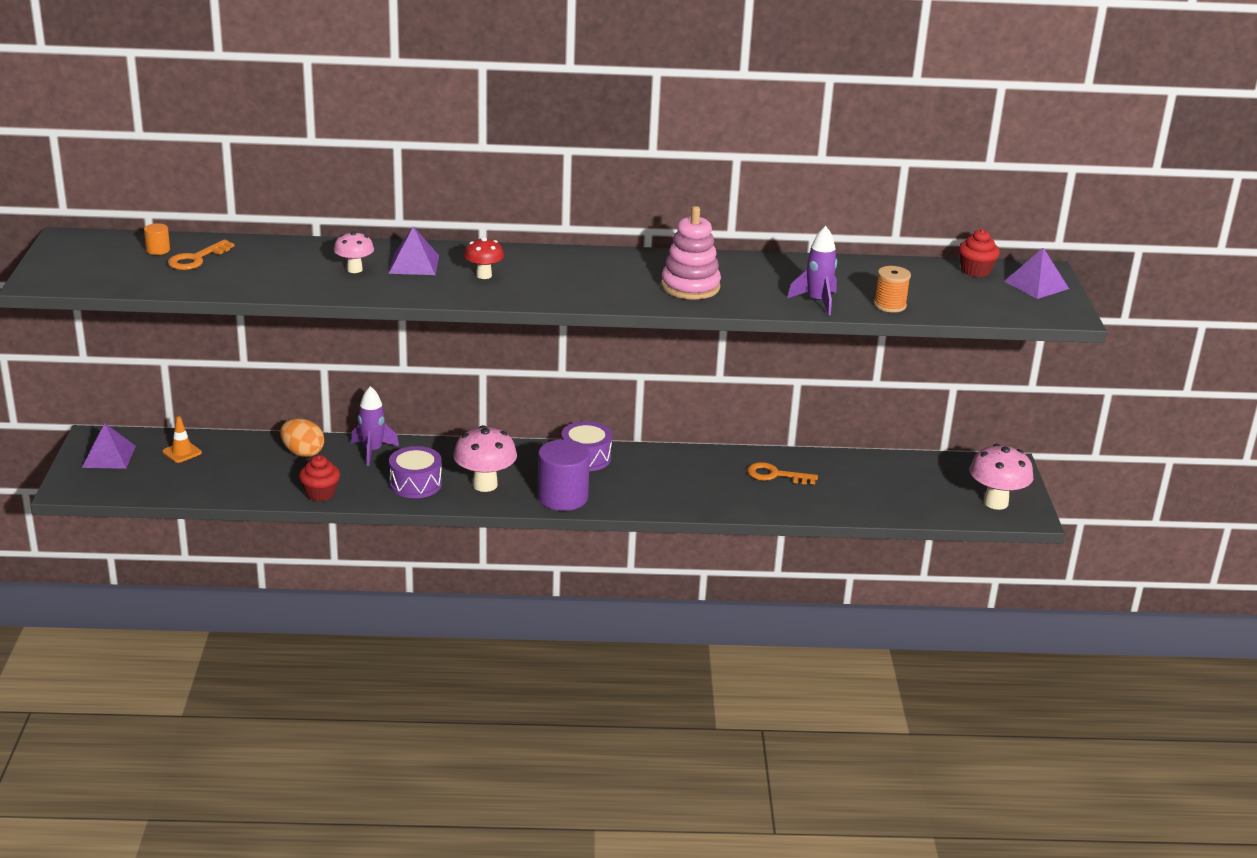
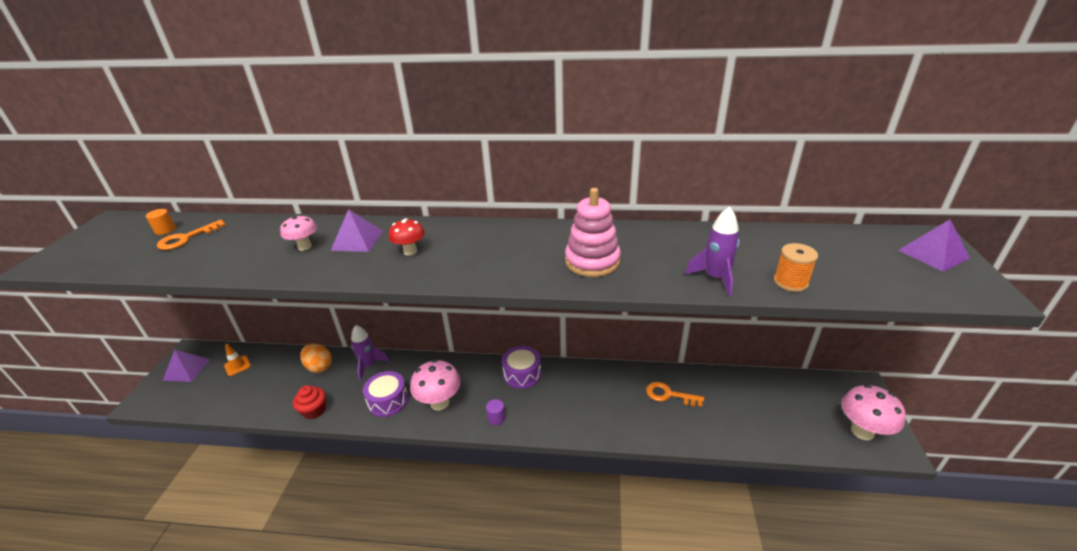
camera: 10 degrees right, 5 degrees up
(562, 497) = (496, 418): purple cylinder -> purple cylinder, size x0.44
(975, 271) = (864, 238): red cupcake -> none

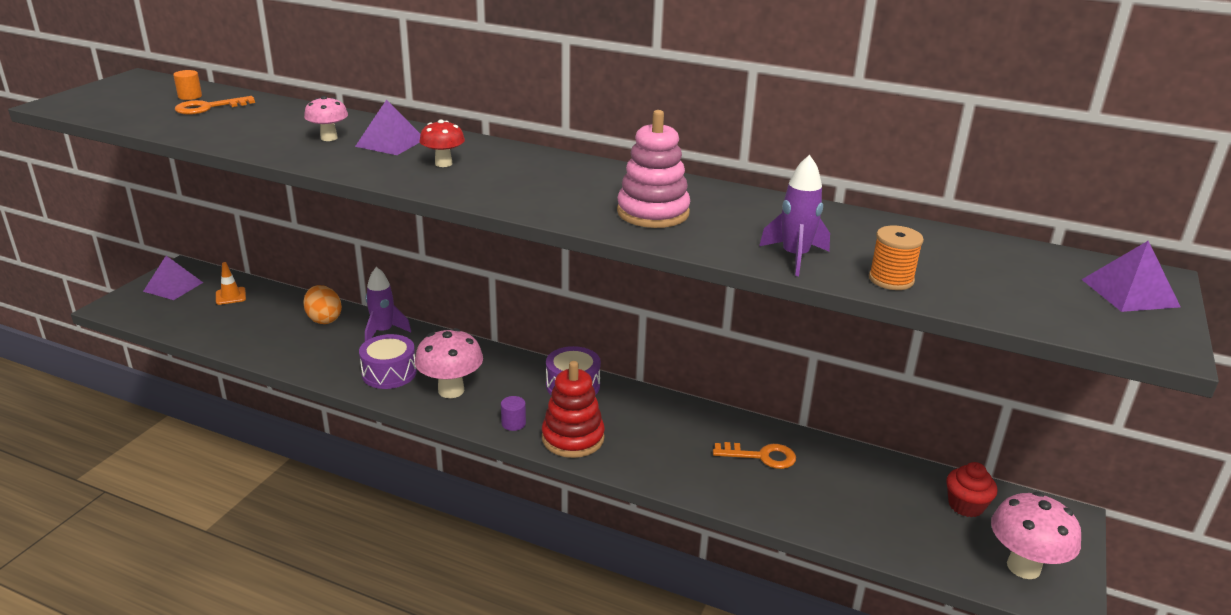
camera: 15 degrees right, 5 degrees down
(314, 410) = (298, 362): red cupcake -> red cupcake (966, 505)
(542, 418) = (573, 438): none -> red stacking toy
(669, 395) = (761, 456): orange key -> orange key turned 150 degrees clockwise

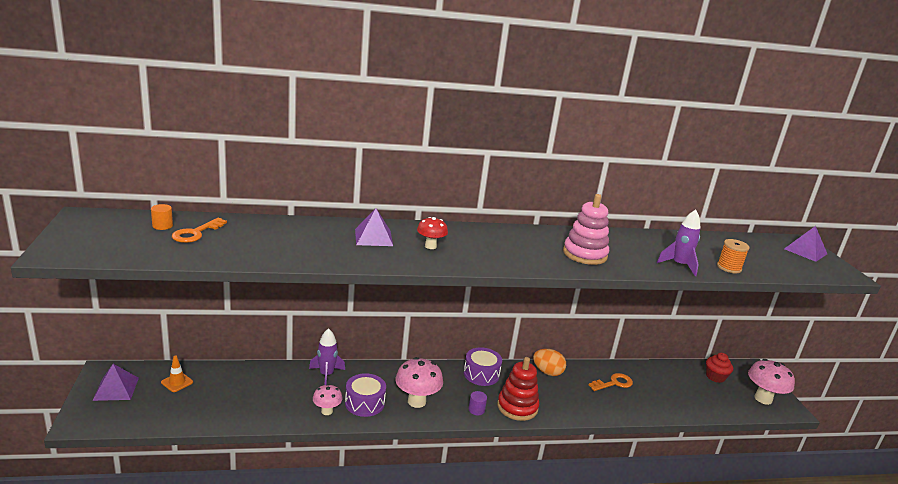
camera: 35 degrees left, 5 degrees down
(324, 319) = (273, 378): orange egg -> orange egg (547, 372)
(329, 138) = (328, 242): pink mushroom -> pink mushroom (327, 411)

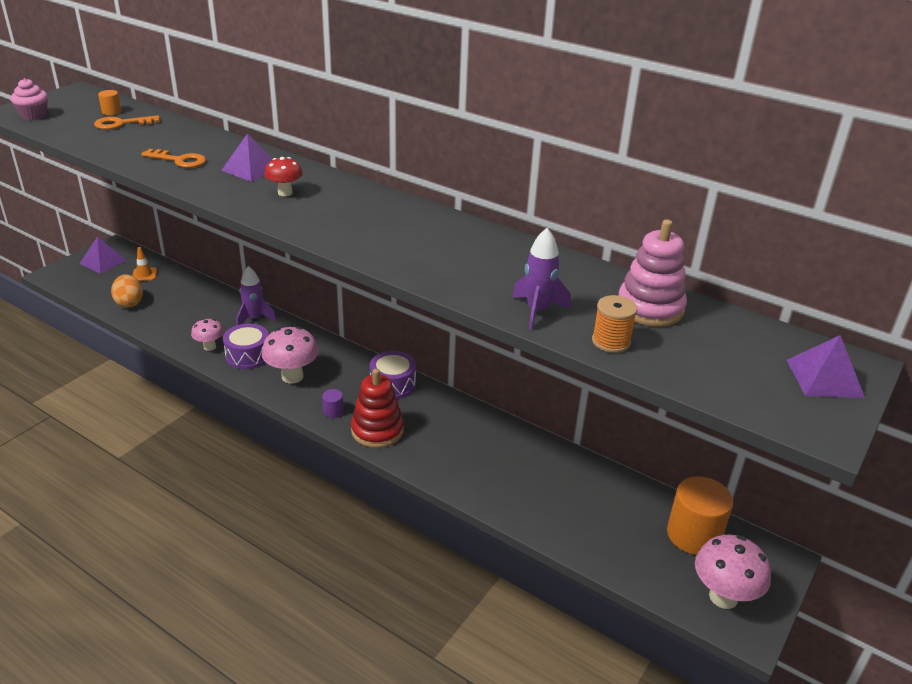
camera: 45 degrees right, 10 degrees up
(91, 249) = (34, 115): none -> pink cupcake
(547, 372) = (468, 417): orange egg -> orange egg (129, 303)
(585, 254) = (437, 256): pink stacking toy -> pink stacking toy (650, 308)
(613, 383) = (530, 467): orange key -> orange key (179, 160)
(715, 377) = (693, 535): red cupcake -> orange cylinder

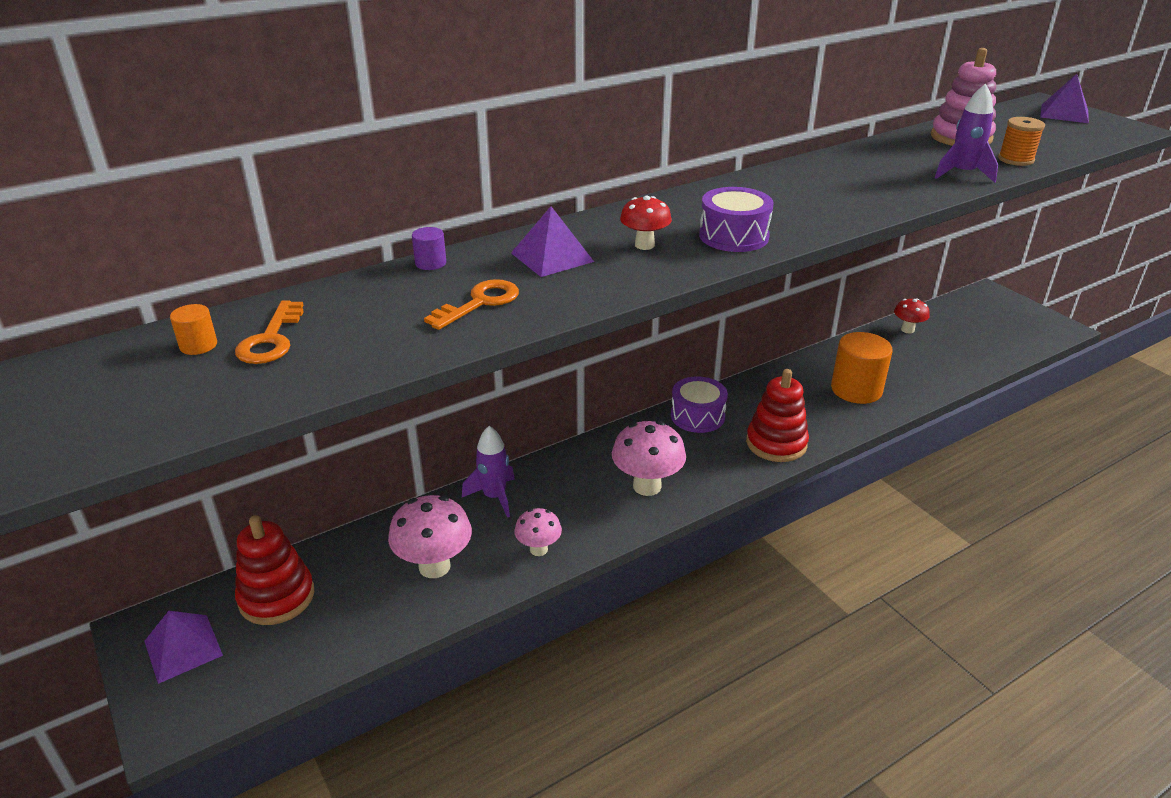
camera: 65 degrees left, 0 degrees up
(34, 115) = (116, 430): pink cupcake -> none
(129, 303) = (355, 624): orange egg -> none
(144, 274) = (276, 597): orange traffic cone -> red stacking toy
(248, 356) = (580, 516): purple drum -> purple drum (733, 236)
(333, 411) = (730, 467): purple cylinder -> purple cylinder (430, 263)
(631, 494) = (907, 330): none -> red mushroom
(693, 535) = (960, 318): orange cylinder -> orange cylinder (856, 389)
(723, 597) = (1028, 326): pink mushroom -> pink mushroom (434, 566)

